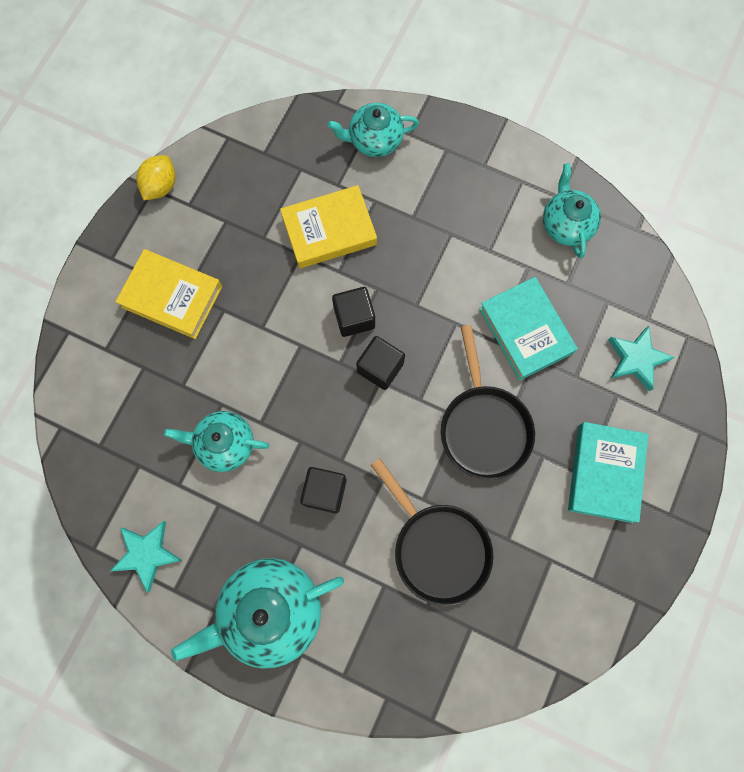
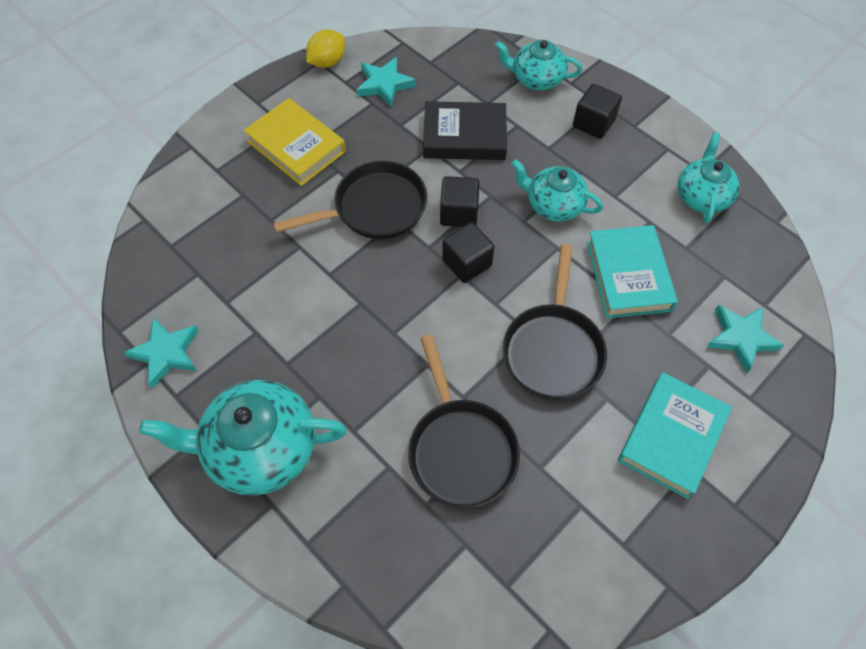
camera: 20 degrees right, 15 degrees down
(224, 444) = (287, 281): turquoise teapot -> turquoise teapot (553, 205)
(229, 195) = (384, 84): none -> turquoise star
(274, 339) = (374, 208): none -> black pan
(325, 491) = (365, 355): black cube -> black cube (593, 123)
(329, 230) = (464, 136): yellow book -> black book

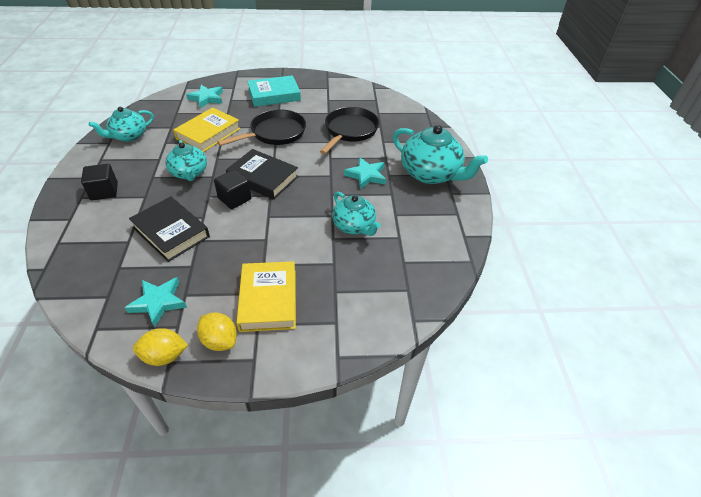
camera: 140 degrees left, 15 degrees down
(166, 353) = (450, 233): turquoise star -> turquoise star (366, 175)
(299, 95) = (220, 341): none -> yellow lemon
(374, 208) = (271, 229): black pan -> none
(467, 263) = (263, 178): black cube -> black book
(536, 79) = (80, 234): turquoise teapot -> turquoise teapot (354, 226)
(628, 275) = (208, 133): turquoise book -> yellow book

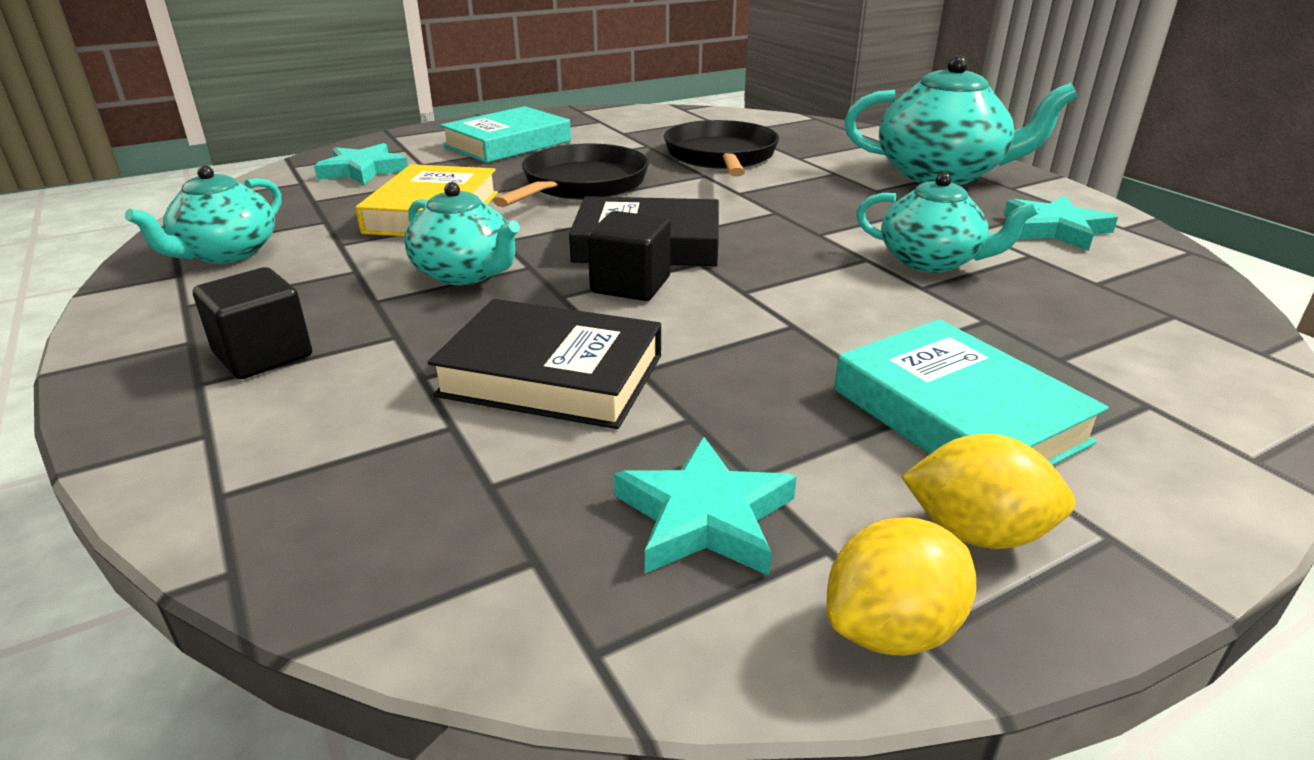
camera: 25 degrees left, 15 degrees down
(268, 299) = (957, 416): yellow book -> turquoise book
(366, 175) = (840, 198): turquoise star -> turquoise star (1055, 229)

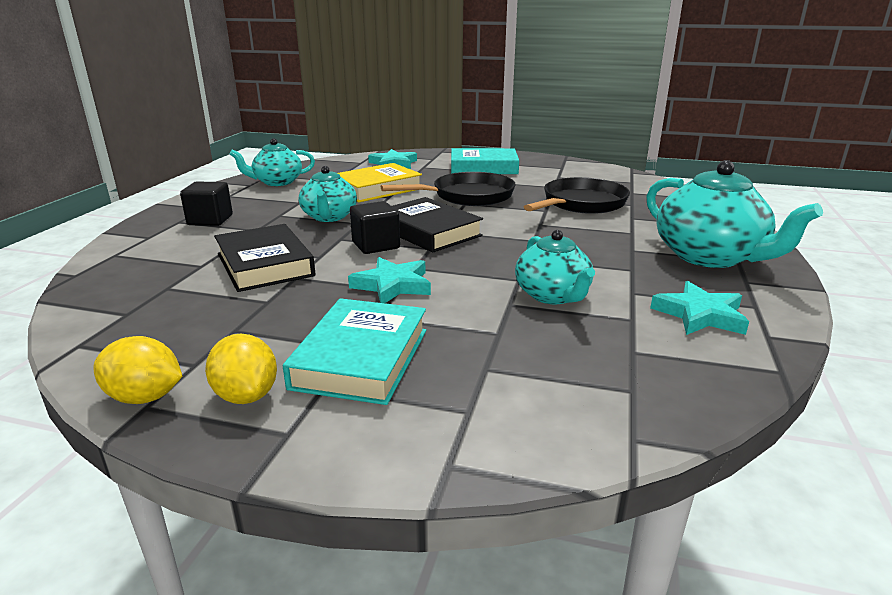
camera: 45 degrees right, 5 degrees down
(704, 516) = (189, 332): turquoise star -> turquoise star (392, 285)

